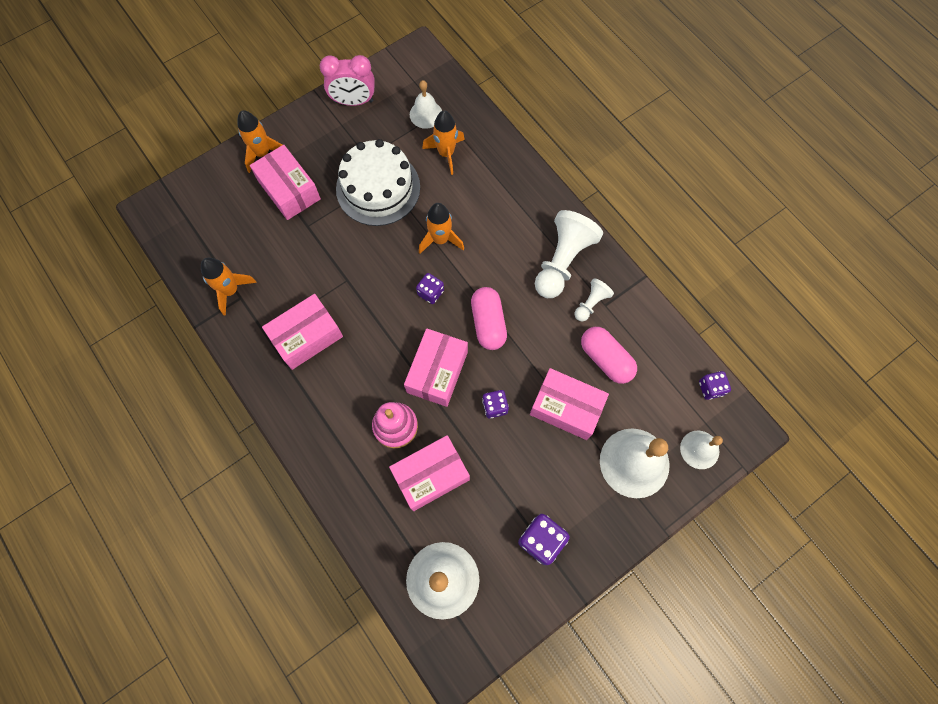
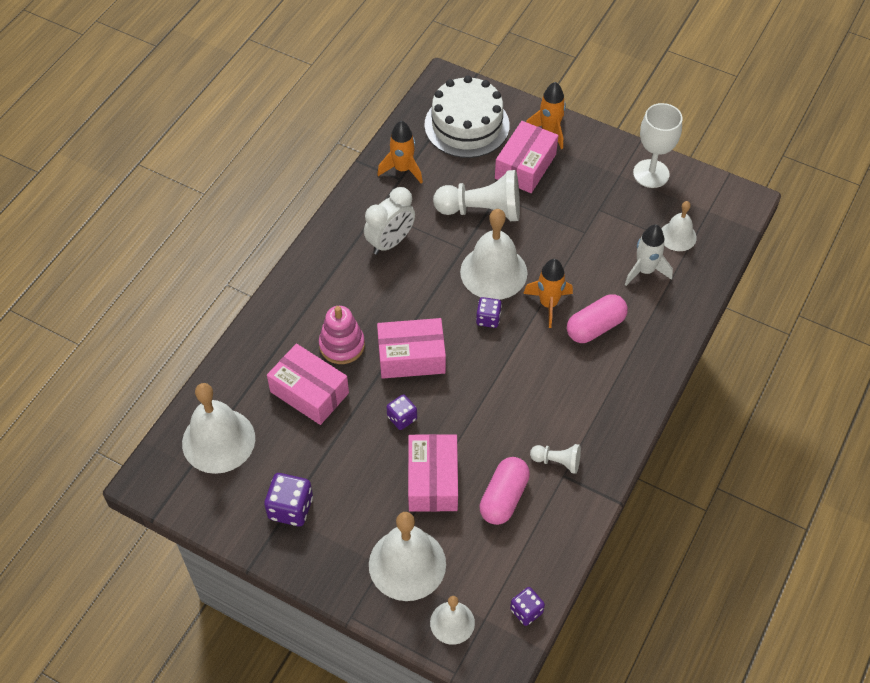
camera: 65 degrees right, 15 degrees down
(306, 337) = (390, 242): pink box -> white clock
(353, 101) = (651, 174): pink clock -> white goblet
(378, 188) = (571, 232): white cake -> white cake (467, 125)
(385, 266) = (493, 272): none -> white bell
(446, 153) = (645, 270): orange rocket -> white rocket
(488, 323) = (484, 379): pink capsule -> pink capsule (595, 327)
(562, 261) = (589, 418): white pawn -> white pawn (482, 210)

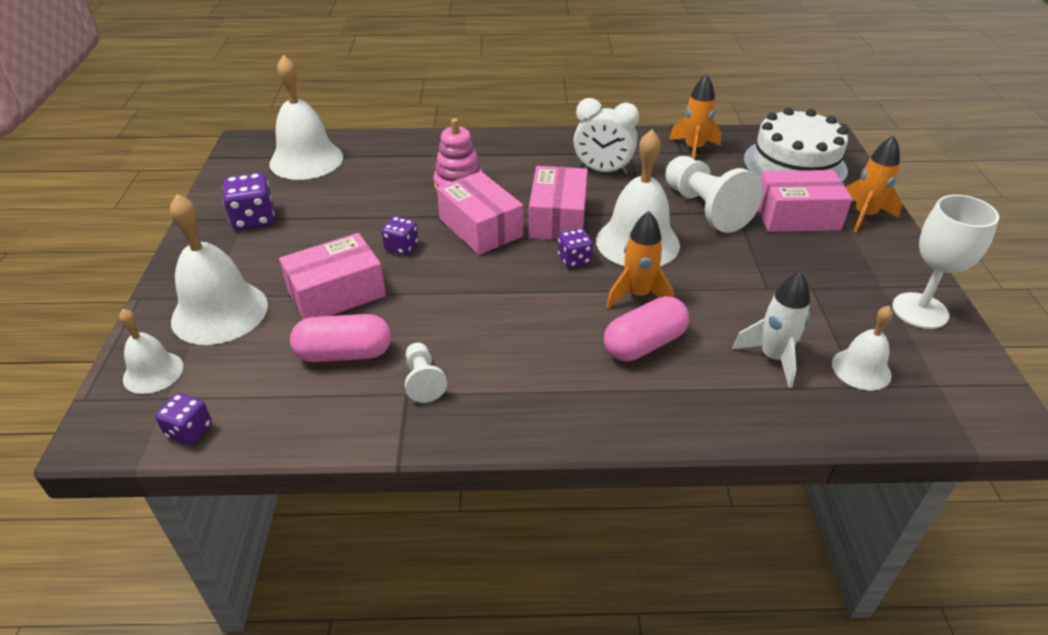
camera: 60 degrees right, 15 degrees down
(309, 392) = (391, 186): pink box -> pink box (558, 218)
(595, 327) = (644, 344): pink capsule -> pink capsule turned 60 degrees counterclockwise

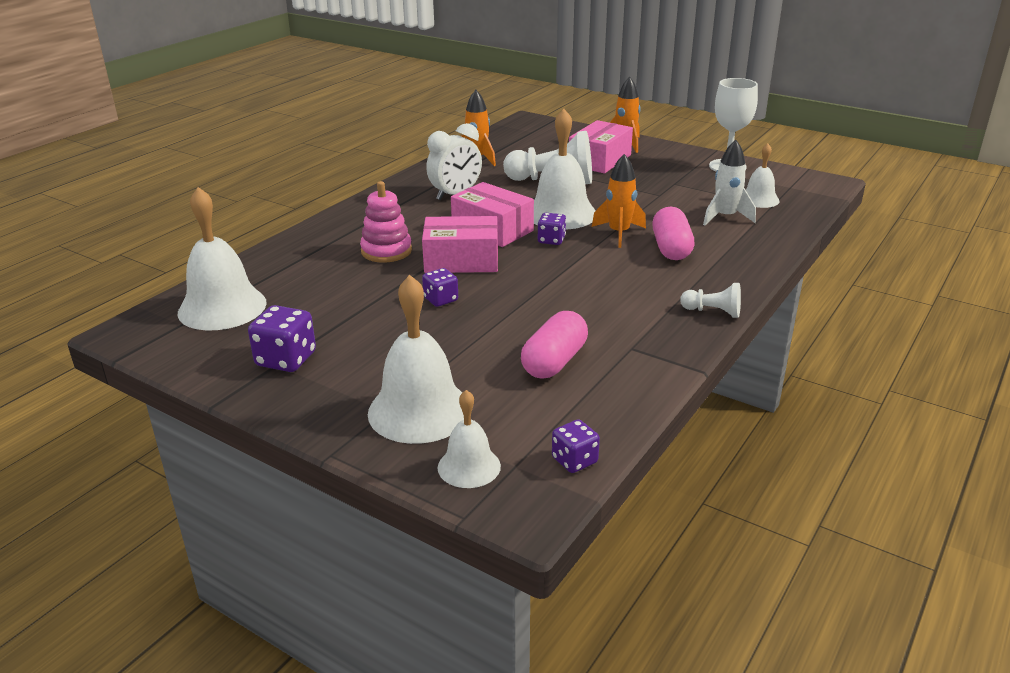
camera: 55 degrees left, 10 degrees down
(336, 293) = (467, 345): pink box -> none
(423, 381) = (624, 337): white pawn -> white pawn (713, 312)
(794, 165) = (544, 140): white cake -> none

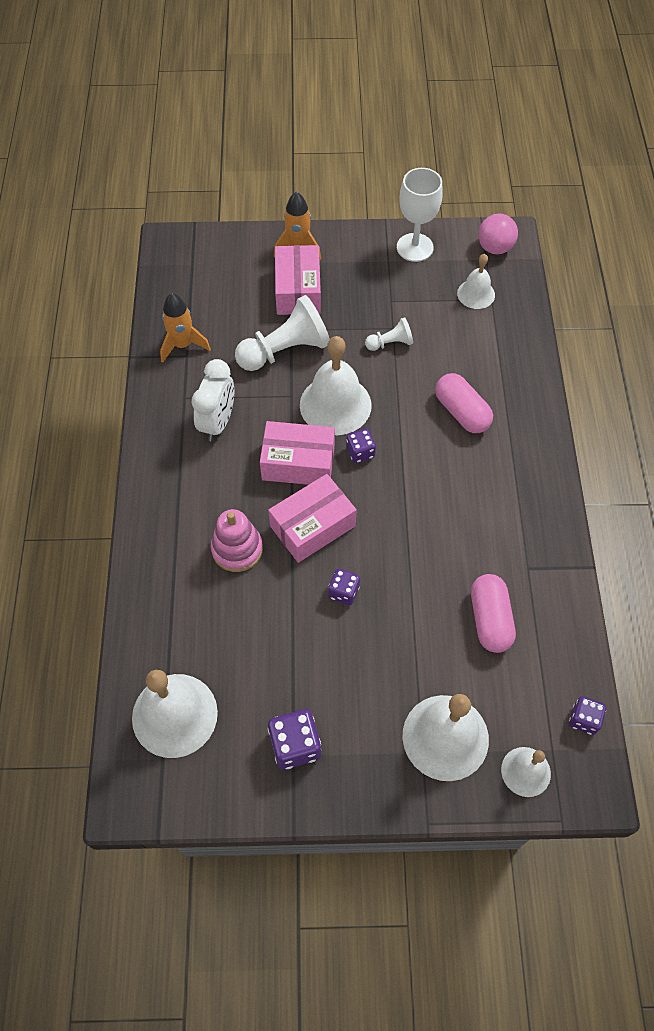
camera: 35 degrees left, 30 degrees up
(619, 233) = (405, 411): orange rocket -> none
(713, 312) = (550, 487): white pawn -> white pawn (390, 343)
(725, 217) = (469, 339): white rocket -> none
(805, 184) = (494, 248): none -> pink ball

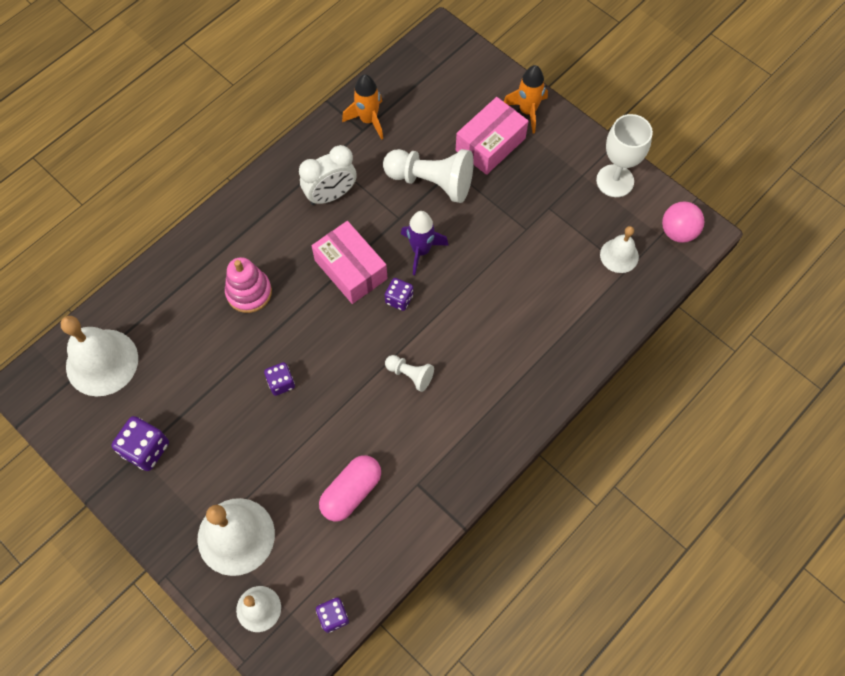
camera: 45 degrees right, 5 degrees up
(312, 526) = (311, 321): pink box -> none
(335, 405) = (421, 250): white bell -> purple rocket
(390, 343) = (511, 239): white pawn -> white pawn (410, 375)
(461, 412) = (502, 334): pink capsule -> none

